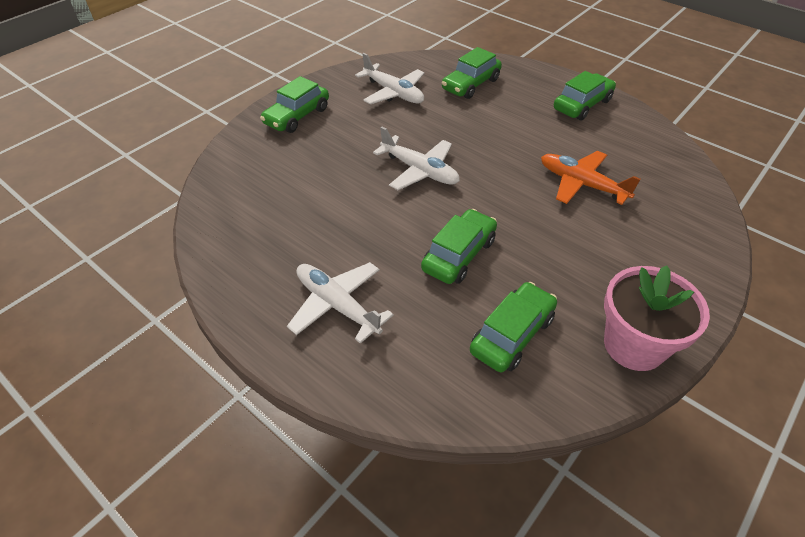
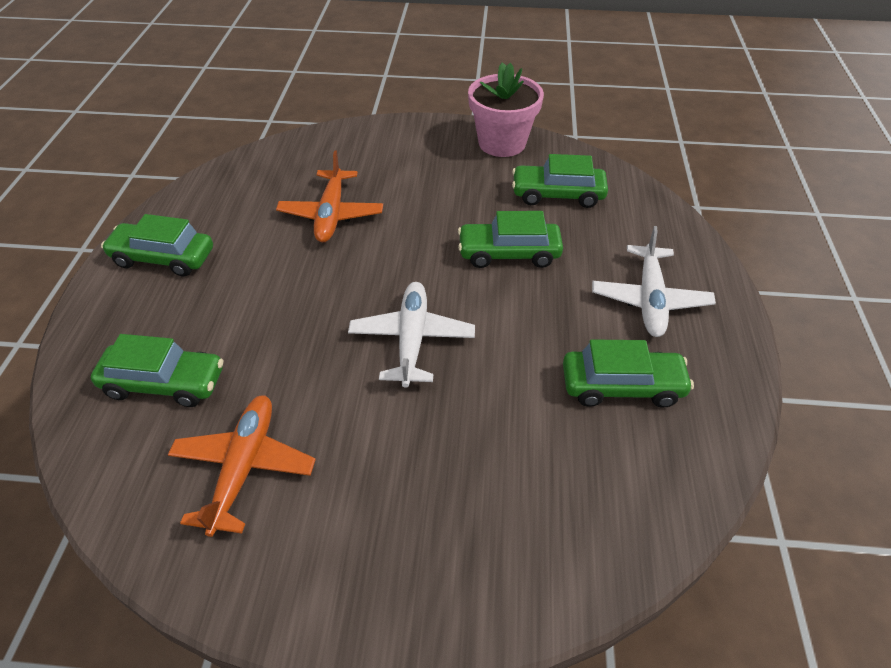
camera: 125 degrees left, 0 degrees up
(297, 116) = (402, 563): green car -> green car (622, 386)
(393, 93) = (244, 467): white plane -> orange plane

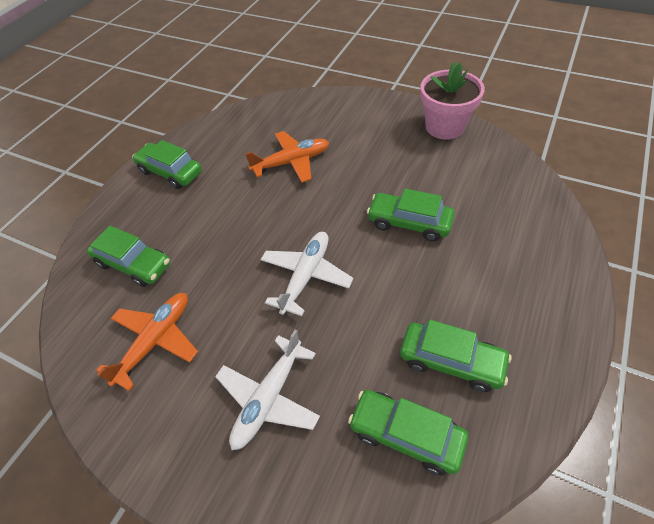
camera: 25 degrees right, 5 degrees up
(331, 214) = (292, 162): orange plane -> orange plane turned 135 degrees counterclockwise
(557, 195) = (471, 180): green car -> green car (406, 435)
(649, 299) = (509, 291): white plane -> white plane (269, 398)

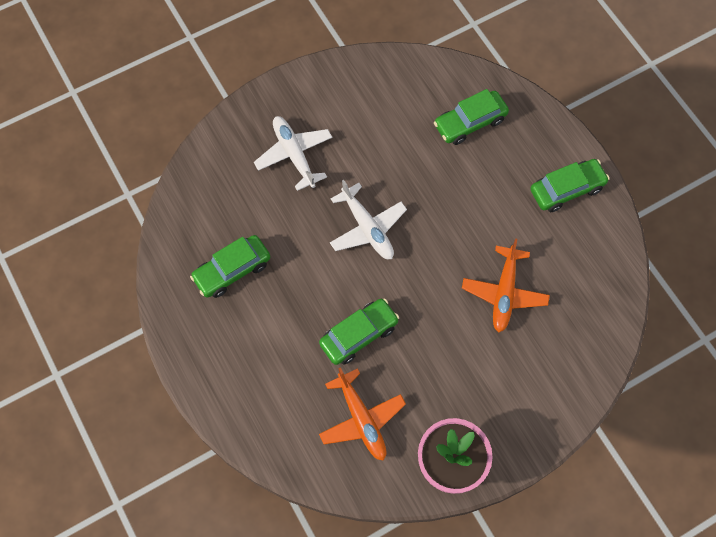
camera: 120 degrees right, 15 degrees up
(156, 340) = (387, 111): orange plane -> orange plane (361, 419)
(406, 435) = (214, 212): green car -> none

